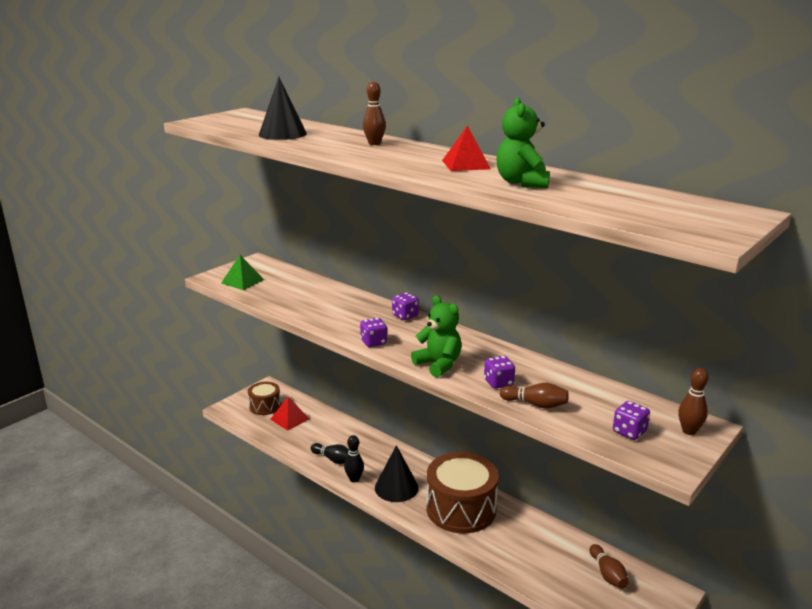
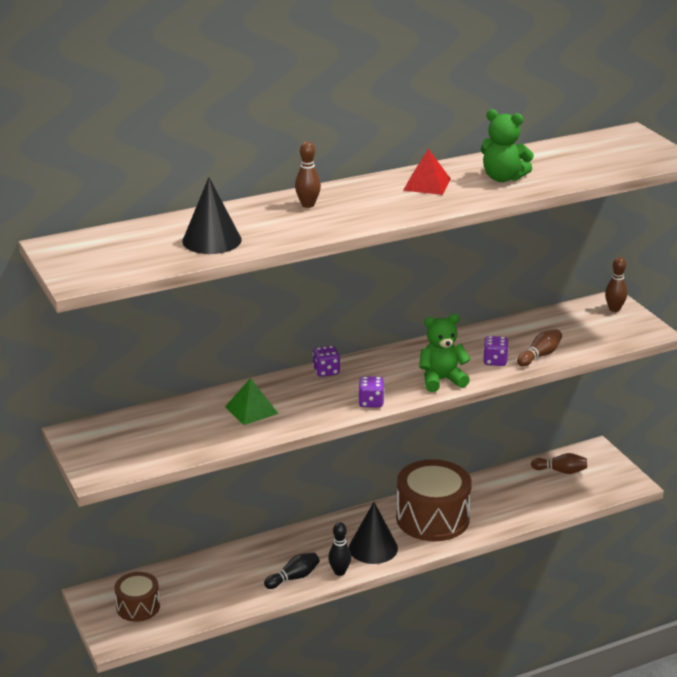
camera: 65 degrees left, 5 degrees up
(242, 281) = (134, 453): green pyramid -> green pyramid (251, 410)
(290, 419) = (185, 592): red pyramid -> none
(629, 432) = (602, 331): purple dice -> none

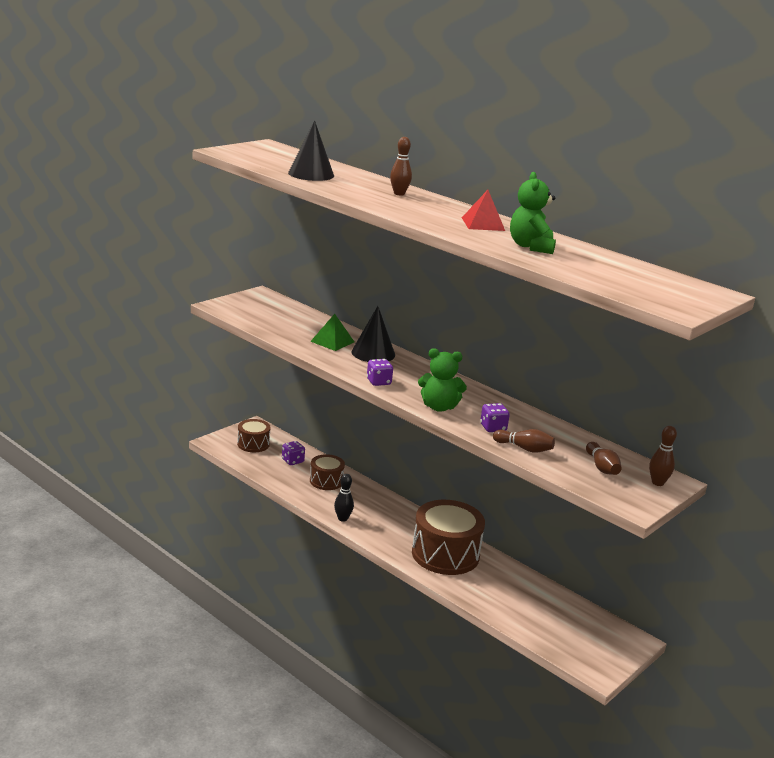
camera: 65 degrees right, 5 degrees down
(255, 566) = (326, 481): none -> brown drum
(294, 578) = (322, 499): black bowling pin -> none
(326, 371) = (410, 361): purple dice -> purple dice (292, 461)
(373, 548) = (384, 530): black cone -> black cone (373, 353)
(441, 380) = (439, 407): green teddy bear -> green teddy bear turned 135 degrees clockwise
(561, 471) = (578, 620): brown bowling pin -> brown bowling pin (602, 467)

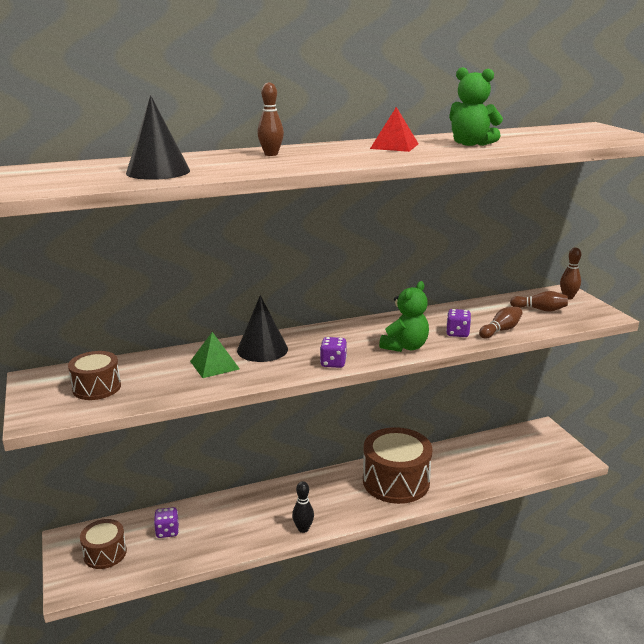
camera: 60 degrees left, 0 degrees up
(326, 481) = (226, 518): brown drum -> brown drum (97, 387)

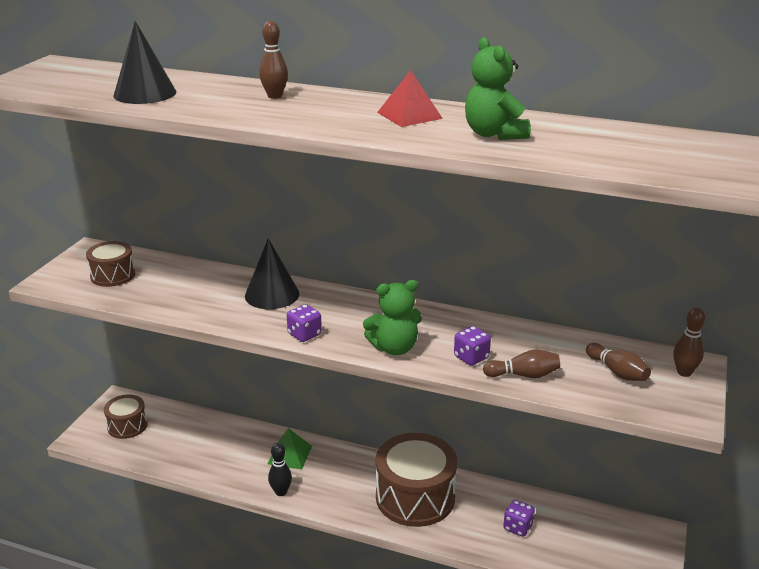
camera: 40 degrees right, 5 degrees up
(167, 531) = (184, 433): purple dice -> purple dice (518, 527)
(214, 365) = (215, 292): green pyramid -> green pyramid (290, 455)

